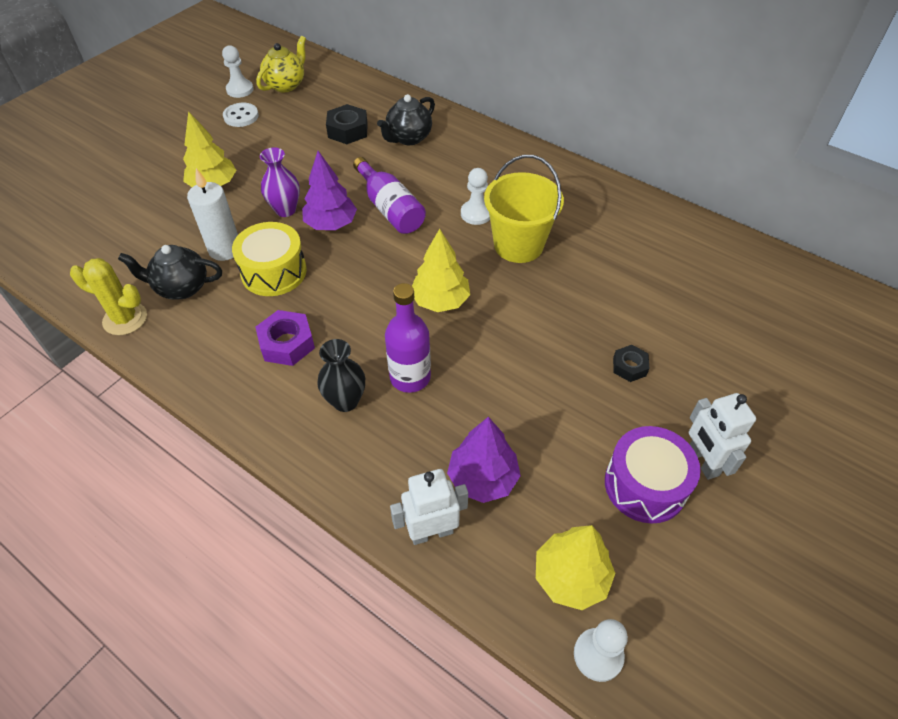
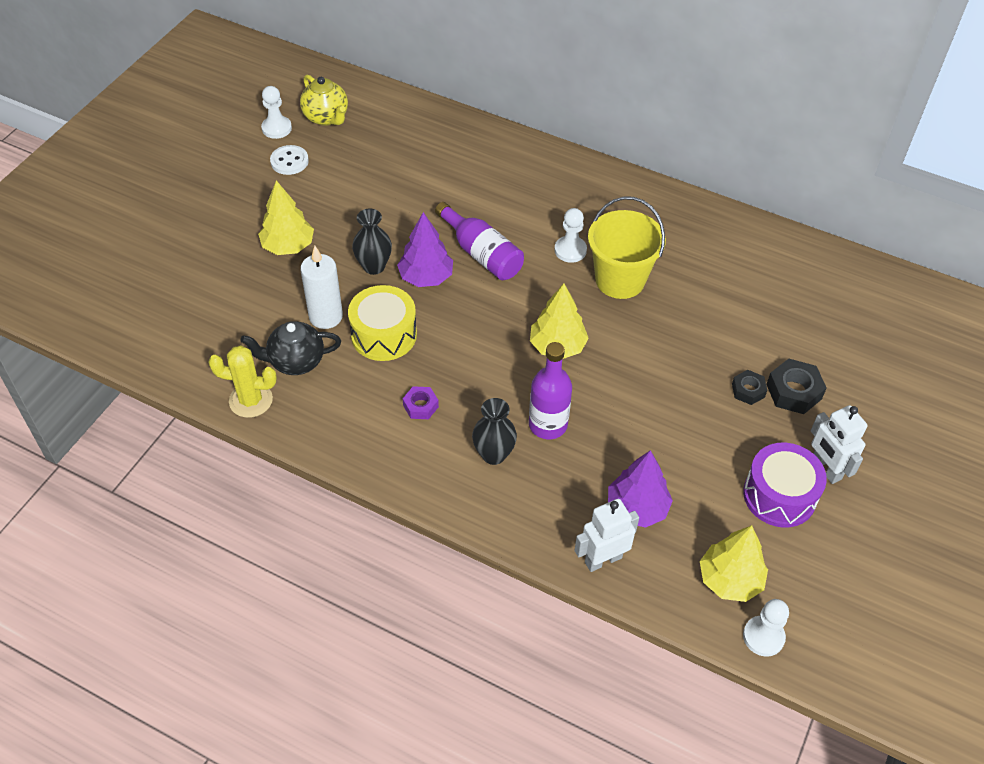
camera: 10 degrees left, 0 degrees up
(285, 210) = (374, 266): purple vase -> black vase
(286, 85) = (326, 117): yellow teapot -> yellow teapot turned 120 degrees clockwise
(287, 343) = (420, 406): purple nut -> purple nut, size x0.63
(347, 130) = (411, 168): black nut -> black nut (793, 391)
(408, 138) = (478, 170): black teapot -> none

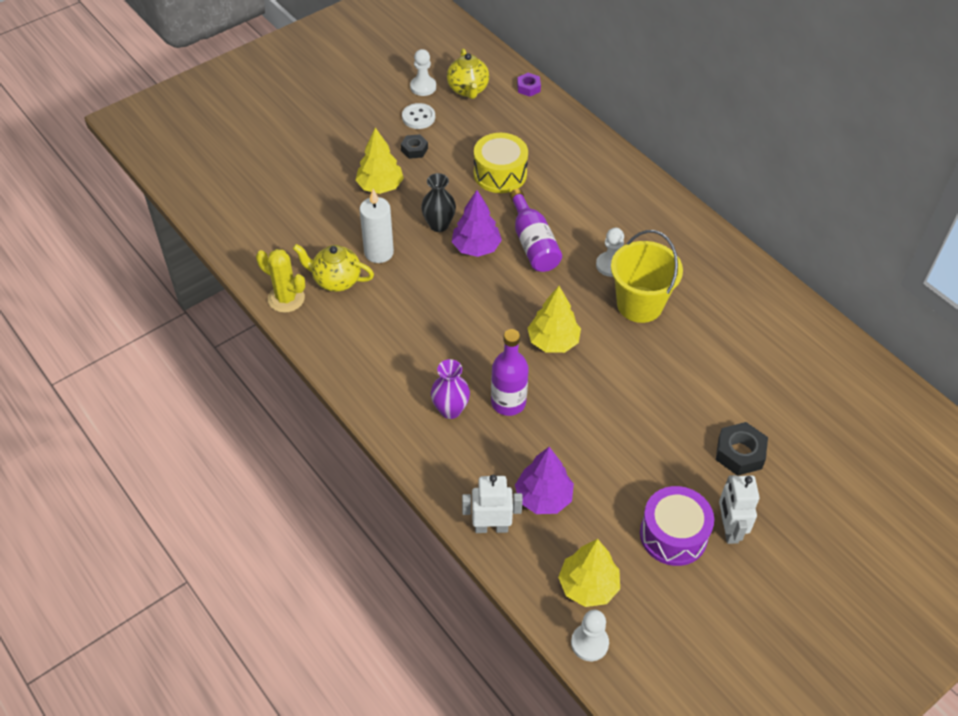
camera: 25 degrees right, 0 degrees up
(295, 361) = (336, 280): black teapot -> yellow teapot
(384, 335) = (416, 283): yellow drum -> yellow drum (500, 174)
(420, 406) = (413, 350): purple nut -> purple nut (528, 88)
(493, 454) = (450, 410): black vase -> purple vase
(748, 390) = (698, 437): black nut -> black nut (414, 149)

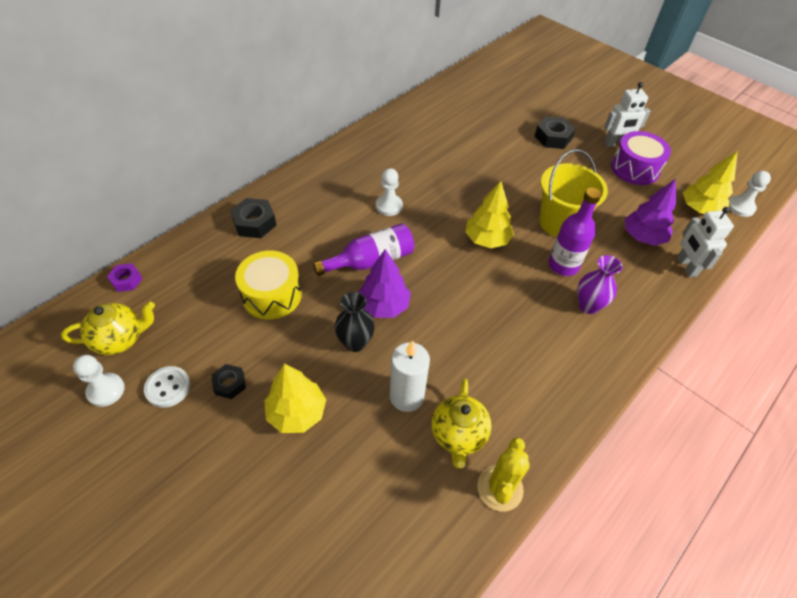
camera: 100 degrees left, 0 degrees up
(591, 163) = (254, 223): none -> black nut
(639, 304) = (430, 187): yellow bucket -> yellow bucket (560, 223)

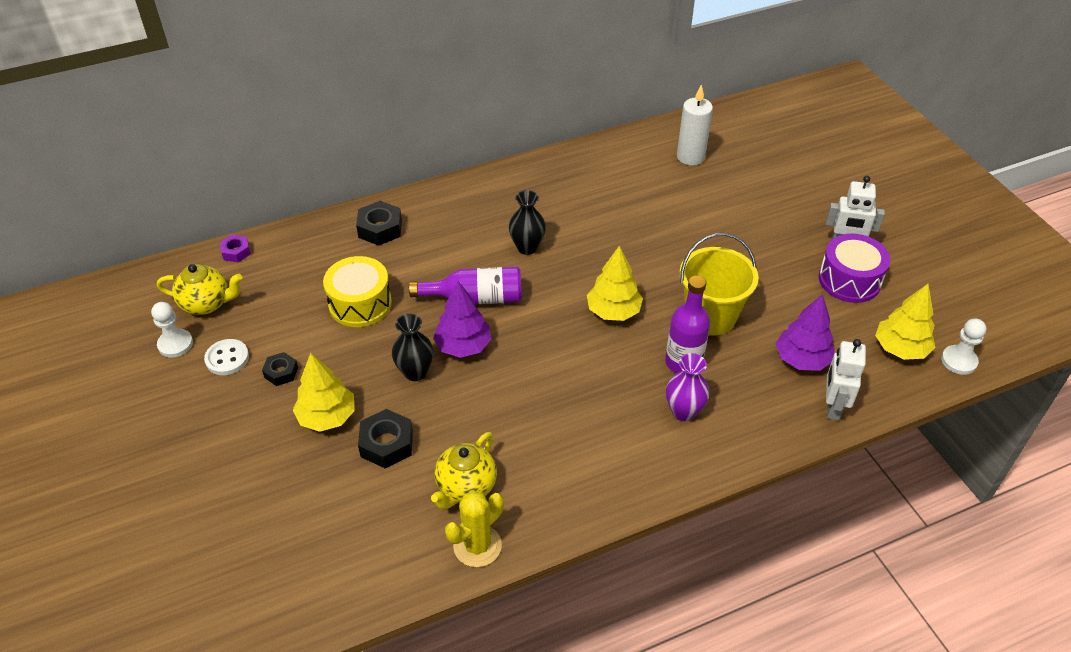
camera: 25 degrees right, 5 degrees down
(389, 206) = (527, 247): white pawn -> black vase
(406, 396) = (436, 436): white candle -> white candle (690, 157)
(553, 137) = (768, 218): black nut -> black nut (387, 444)

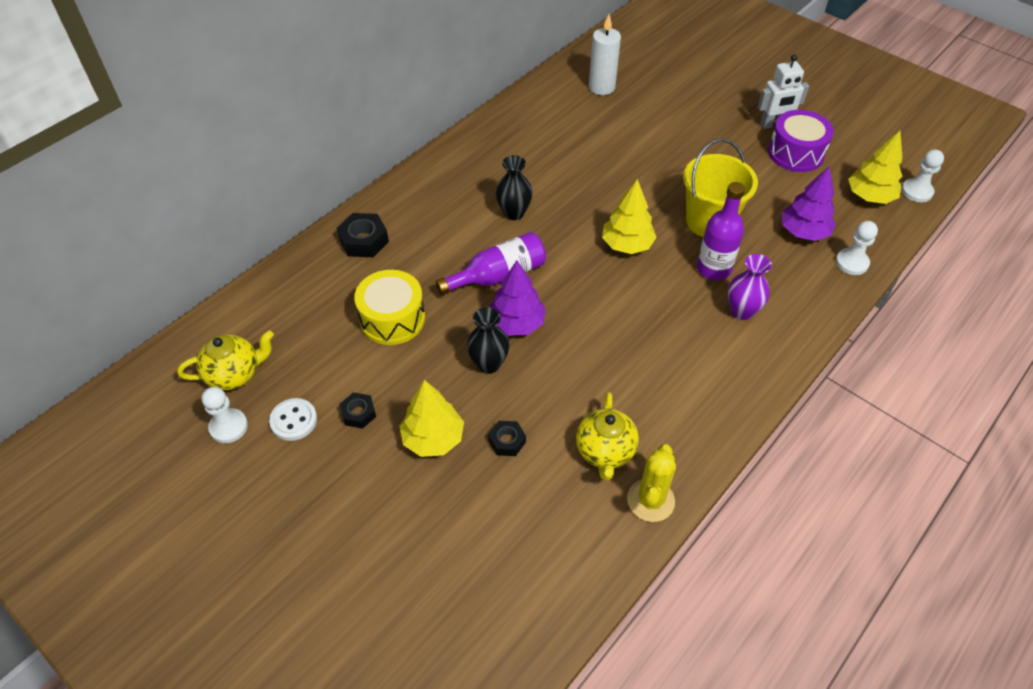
camera: 25 degrees left, 5 degrees up
(236, 252) = (231, 312): purple nut -> none
(387, 444) = (507, 441): black nut -> black nut, size x0.63
(832, 406) = (851, 263): white robot -> white pawn

